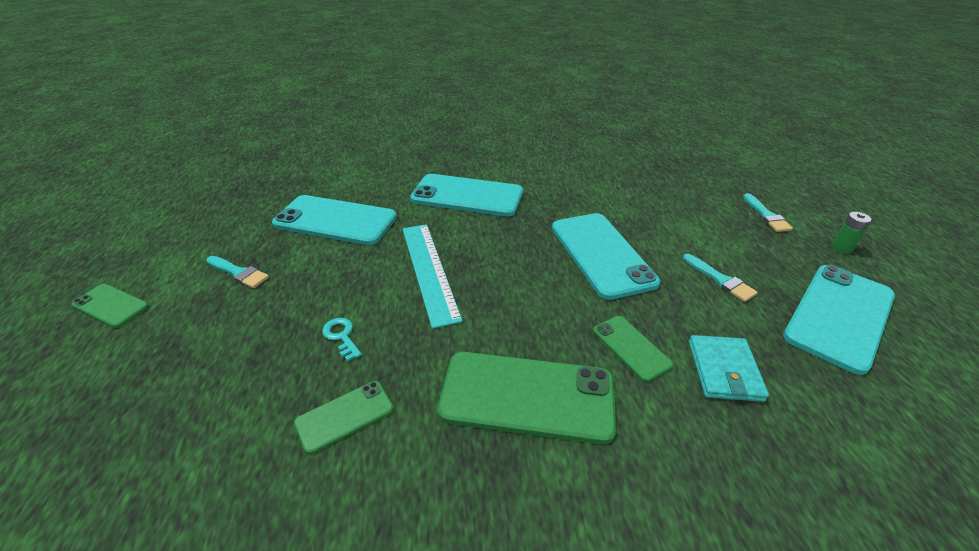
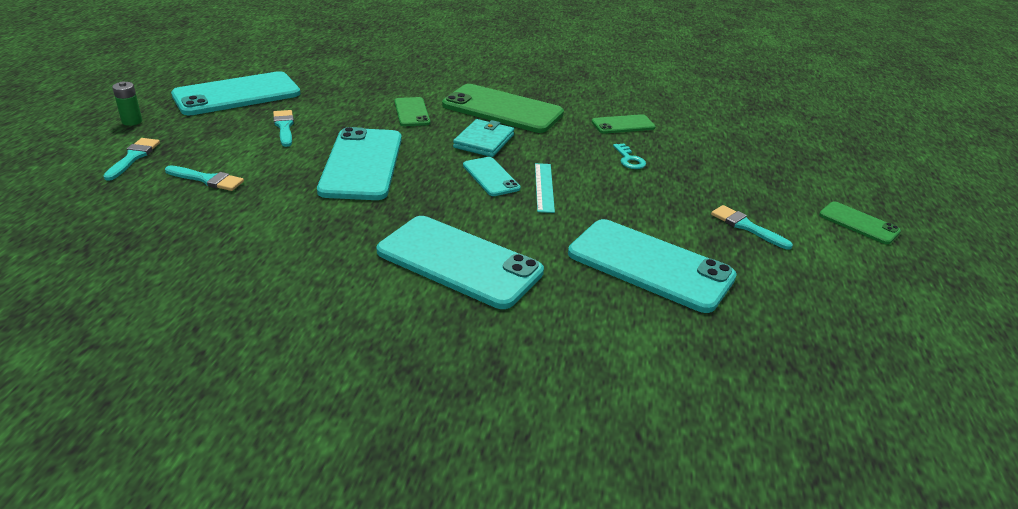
camera: 165 degrees left, 5 degrees down
(429, 270) = (544, 187): turquoise ruler -> turquoise ruler, size x0.57
(482, 270) = (491, 177): none -> turquoise phone
(688, 211) = (207, 179): none -> turquoise brush
(724, 370) = (364, 93): turquoise wallet -> turquoise wallet (484, 141)

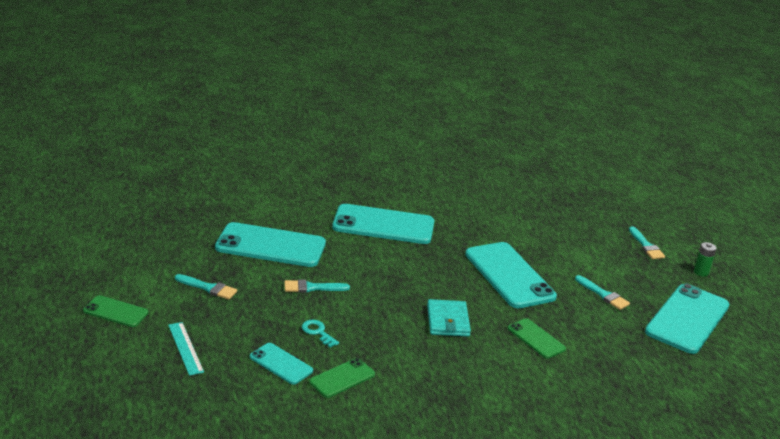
camera: 155 degrees right, 5 degrees down
(207, 179) = (581, 241): turquoise brush -> turquoise brush (312, 288)
(491, 177) = (413, 287): turquoise phone -> turquoise phone (281, 364)
(502, 109) = (466, 366): green phone -> none
(544, 187) = (369, 287): turquoise ruler -> turquoise ruler (185, 348)

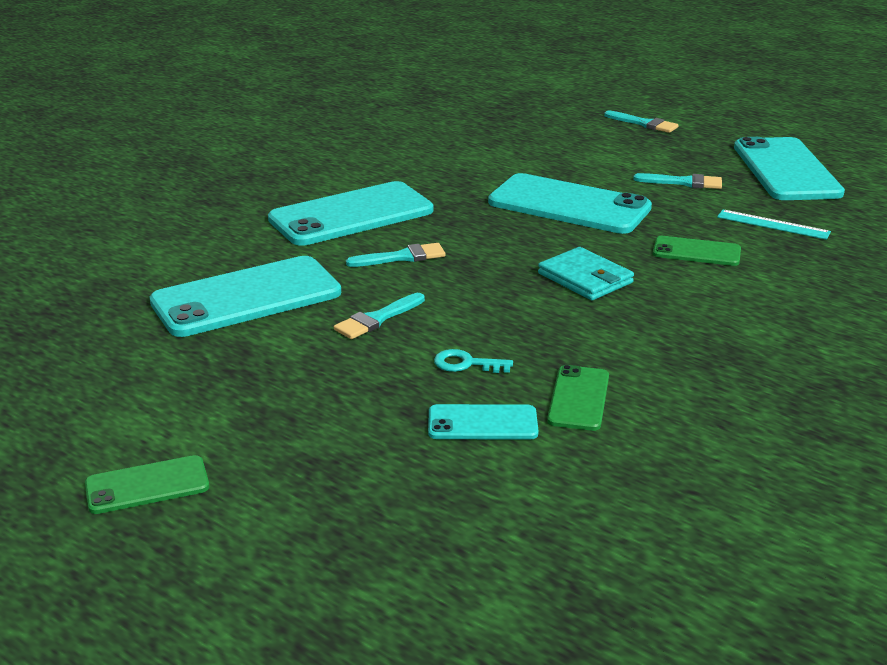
camera: 35 degrees left, 0 degrees up
(185, 348) = (328, 475): turquoise ruler -> turquoise ruler (773, 224)
(208, 288) = (240, 385): turquoise brush -> turquoise brush (402, 257)
(701, 272) = (727, 126): green battery -> none

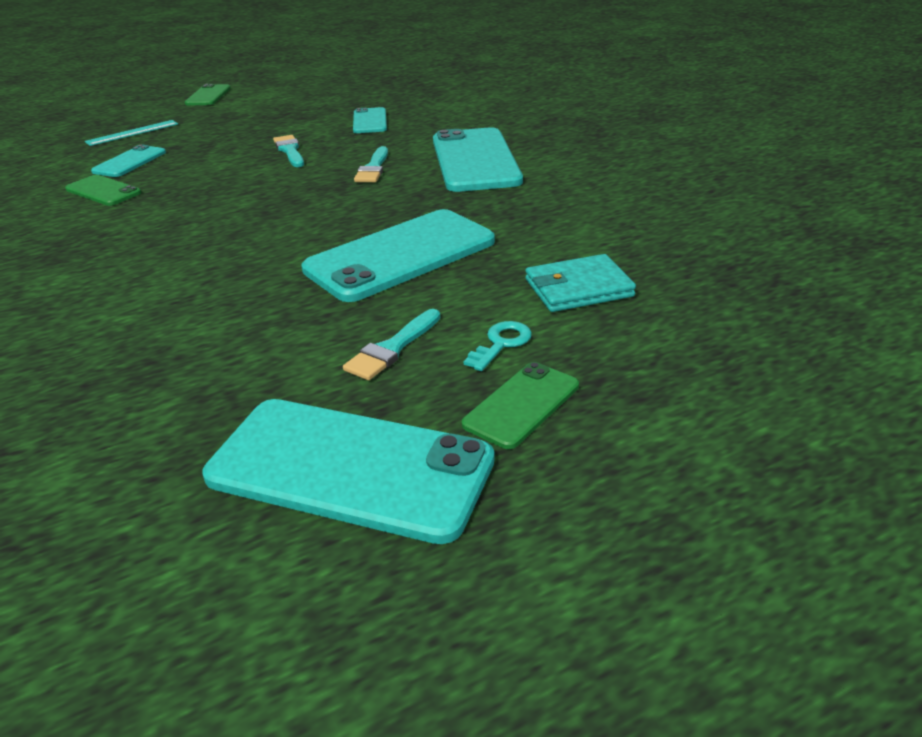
camera: 115 degrees right, 5 degrees up
(246, 297) = (370, 121): turquoise phone -> turquoise phone, size x0.51
(466, 364) = (195, 167): turquoise key -> turquoise key (501, 343)
(585, 278) = (245, 228): turquoise wallet -> turquoise wallet (578, 288)
(644, 124) = (649, 389): turquoise brush -> none
(696, 252) = (216, 296): green phone -> green phone (522, 405)
(773, 224) = (208, 373): turquoise ruler -> turquoise ruler (132, 133)

